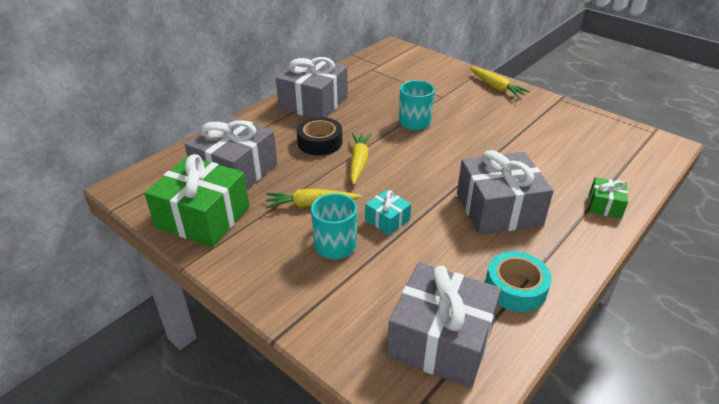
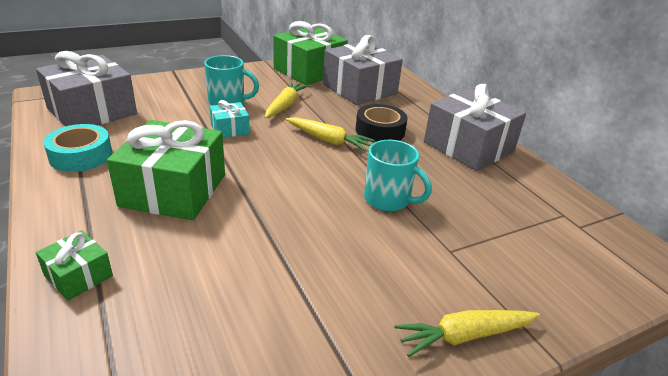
camera: 110 degrees right, 5 degrees down
(498, 209) = (174, 190): grey gift -> green gift

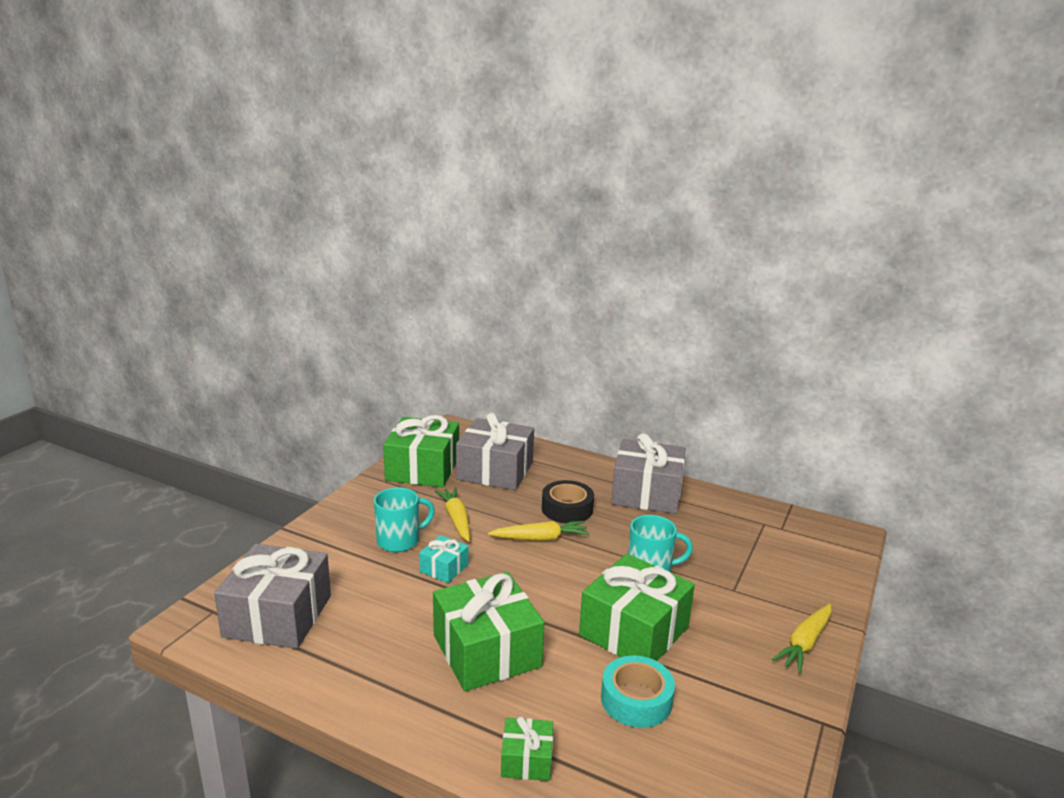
camera: 35 degrees left, 10 degrees down
(81, 155) = (350, 666): turquoise tape -> turquoise tape (636, 700)
(305, 235) = (634, 631): none -> green gift

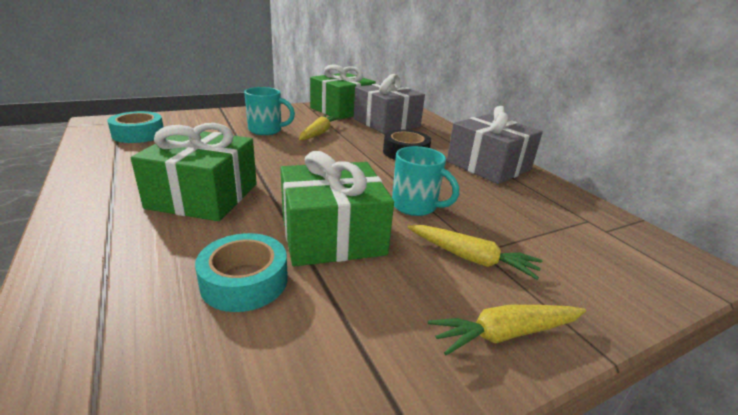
camera: 35 degrees right, 5 degrees up
(277, 616) = (138, 134): grey gift -> turquoise tape
(444, 568) = (266, 149): turquoise gift -> none
(526, 760) = (85, 271): green gift -> none
(540, 538) = (357, 159): yellow carrot -> yellow carrot (471, 258)

